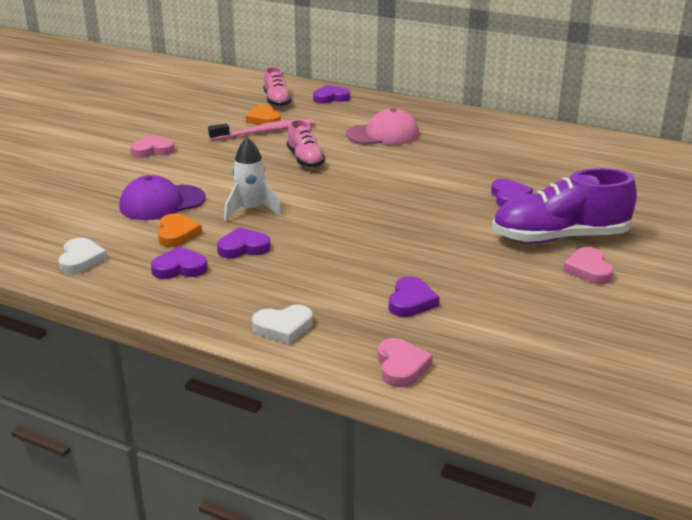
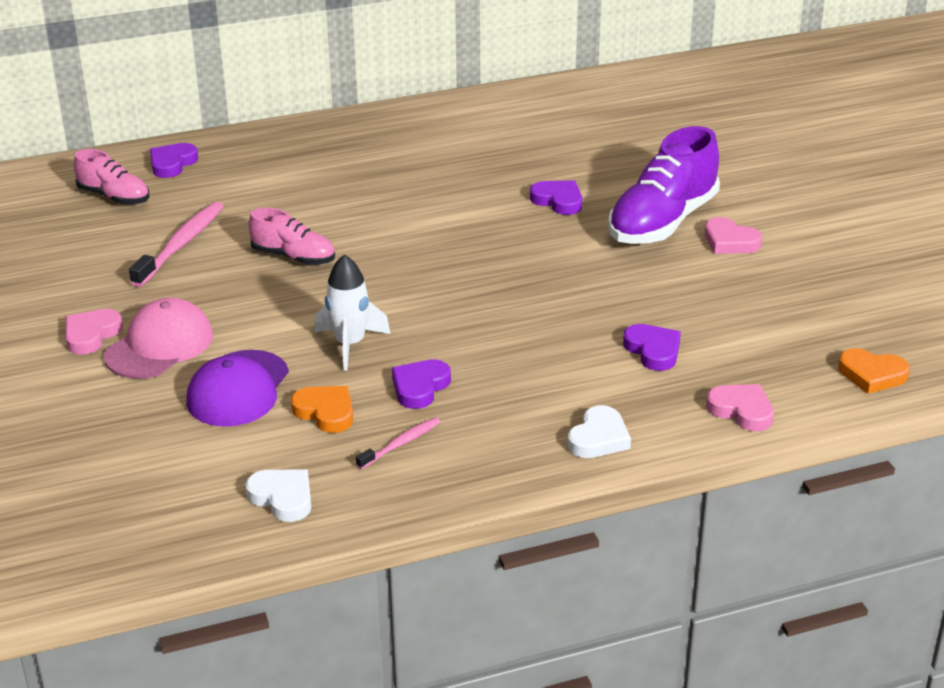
camera: 45 degrees left, 5 degrees up
(179, 268) = (401, 444): purple heart -> pink toothbrush
(264, 119) = (146, 229): orange heart -> orange heart (872, 375)
(383, 134) = (319, 186): pink cap -> pink cap (160, 345)

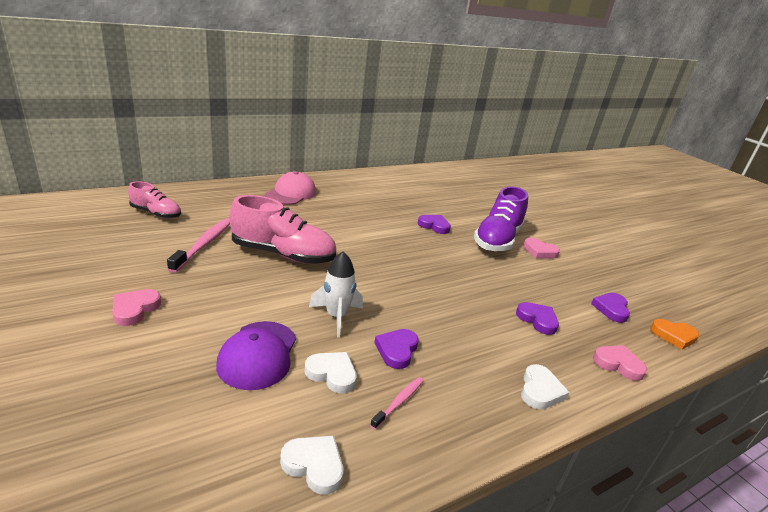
camera: 15 degrees left, 5 degrees down
(160, 345) = (191, 318): pink cap -> pink cap (291, 193)
(172, 164) = (195, 196): purple heart -> purple heart (611, 309)
(293, 257) = (283, 254): pink shoe -> pink shoe, size x1.76
(325, 412) = (332, 374): orange heart -> white heart

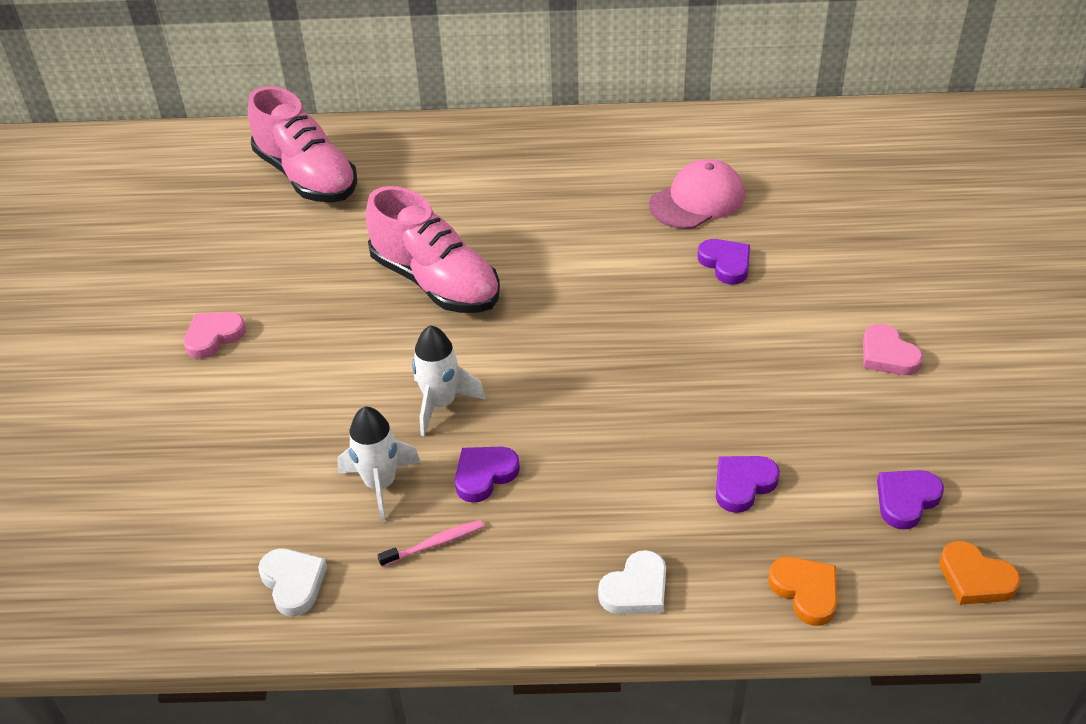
camera: 35 degrees right, 15 degrees up
(156, 213) = (307, 177): pink shoe -> pink shoe, size x1.76
(204, 244) = (340, 245): pink toothbrush -> none
(258, 355) = (313, 435): purple cap -> none
(291, 193) = (524, 156): pink cap -> pink cap (697, 200)
(332, 374) = (381, 484): white heart -> white rocket
(497, 239) = (824, 314): purple shoe -> none
(537, 320) = (743, 485): purple heart -> purple heart turned 120 degrees counterclockwise
(618, 364) = (805, 591): pink heart -> orange heart

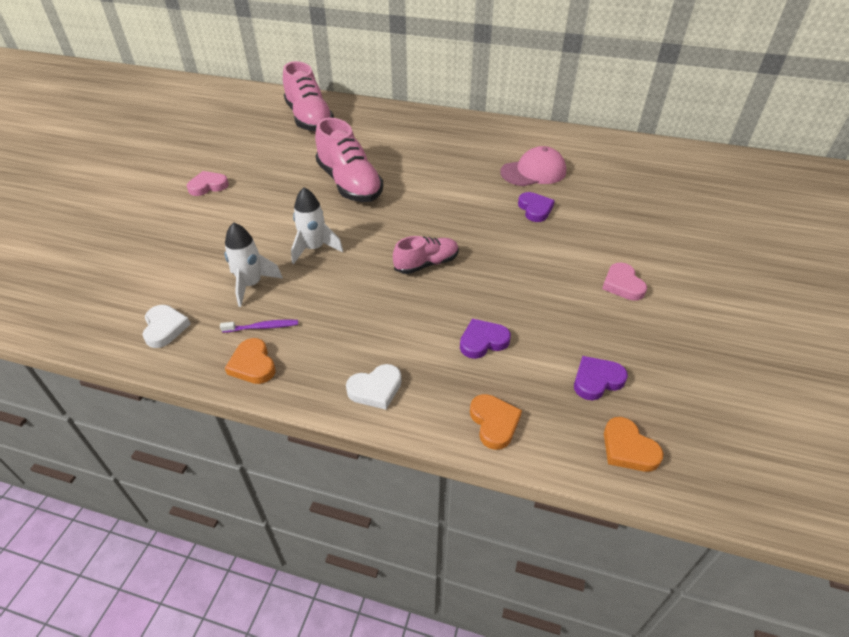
camera: 15 degrees right, 0 degrees up
(434, 544) = (262, 327): pink toothbrush -> purple toothbrush
(452, 601) = (253, 365): none -> orange heart
(484, 475) = (317, 294): purple heart -> none
(614, 388) = (426, 264): none -> pink shoe

